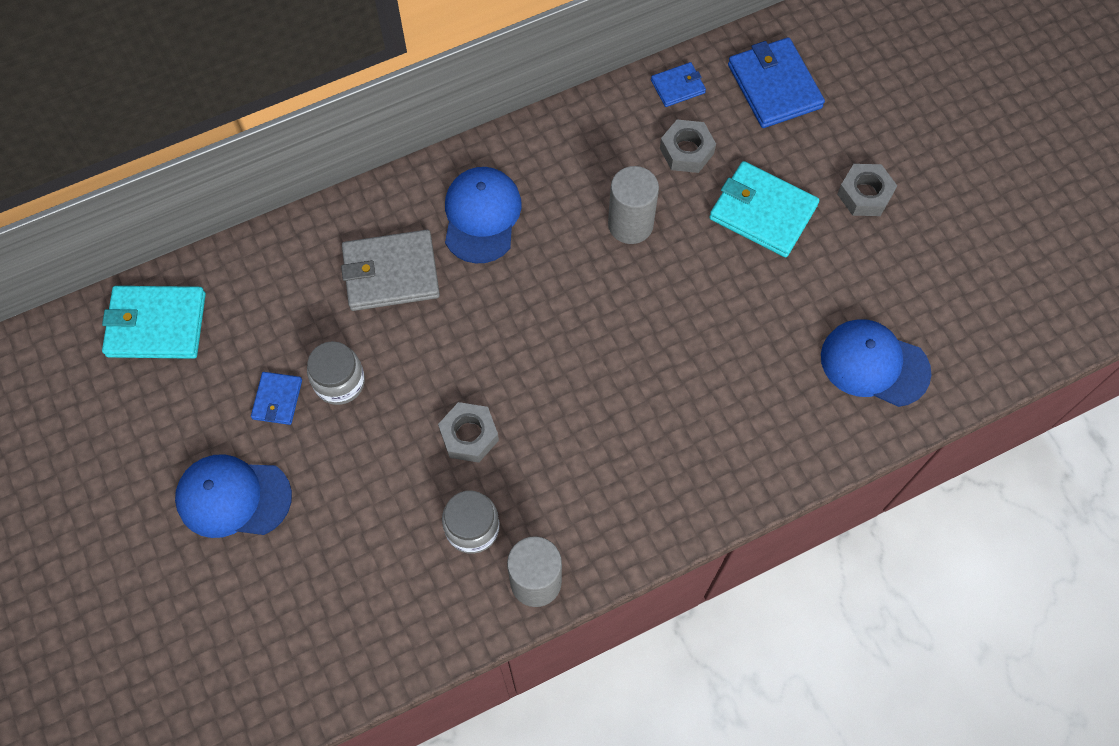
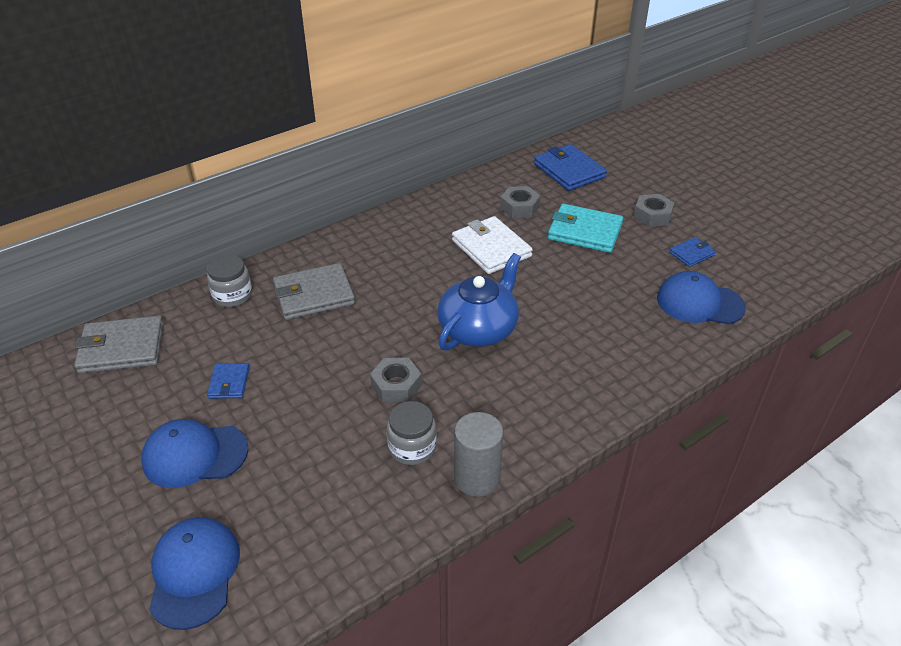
camera: 10 degrees left, 25 degrees down
(156, 325) = (122, 348): turquoise wallet -> grey wallet
(339, 382) = (281, 365): grey jar -> grey jar (232, 295)
(481, 216) = (378, 256): blue cap -> blue cap (194, 573)
(584, 362) = (479, 328): none -> blue teapot
(630, 224) = (491, 248): grey cylinder -> white wallet
(678, 86) = (503, 177): blue wallet -> blue wallet (691, 254)

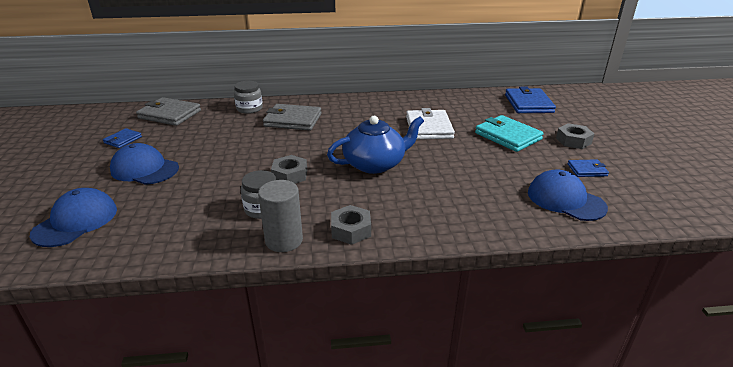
camera: 30 degrees right, 10 degrees down
(229, 383) = (201, 144): blue wallet -> blue wallet (123, 140)
(519, 207) = (471, 113): grey nut -> grey nut (351, 230)

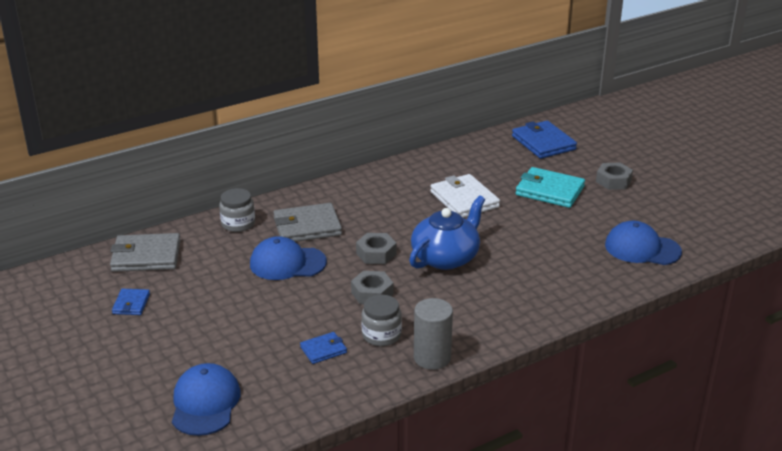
camera: 25 degrees left, 0 degrees up
(144, 169) = (206, 330): blue cap -> blue cap (287, 263)
(351, 230) = (482, 330): grey nut -> grey nut (376, 254)
(587, 170) = (643, 212): blue wallet -> blue wallet (323, 350)

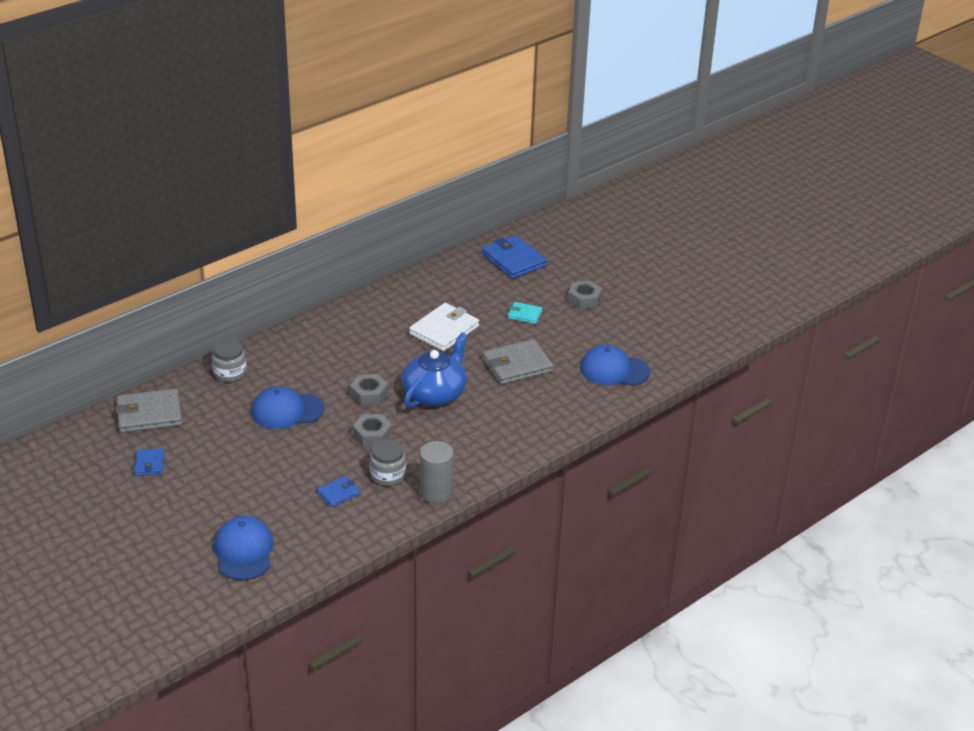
camera: 10 degrees left, 5 degrees up
(307, 227) = (298, 371): grey wallet -> grey wallet (517, 365)
(464, 199) = (444, 330): white wallet -> white wallet turned 75 degrees clockwise
(550, 191) = (524, 314): turquoise wallet -> turquoise wallet, size x0.53

